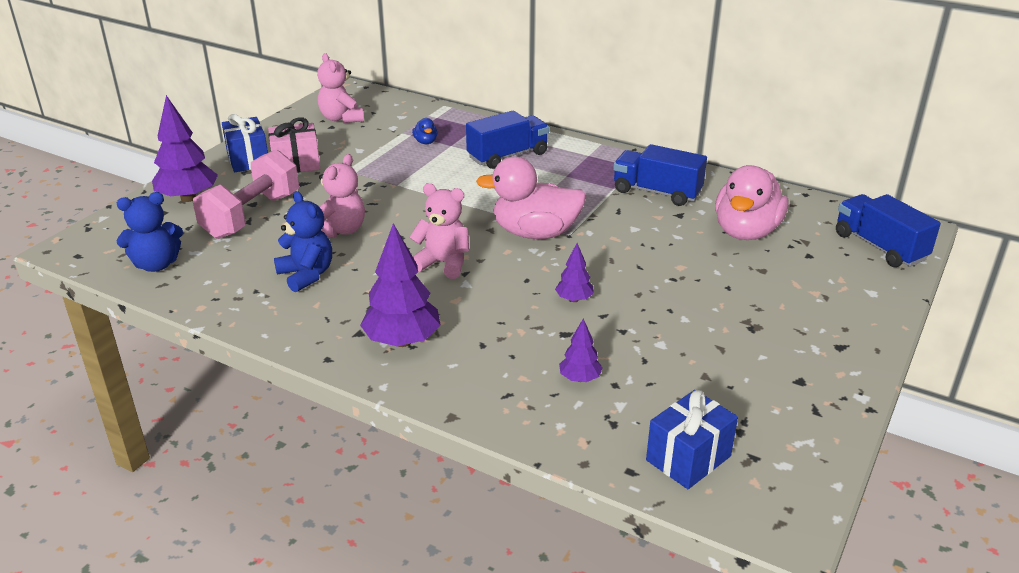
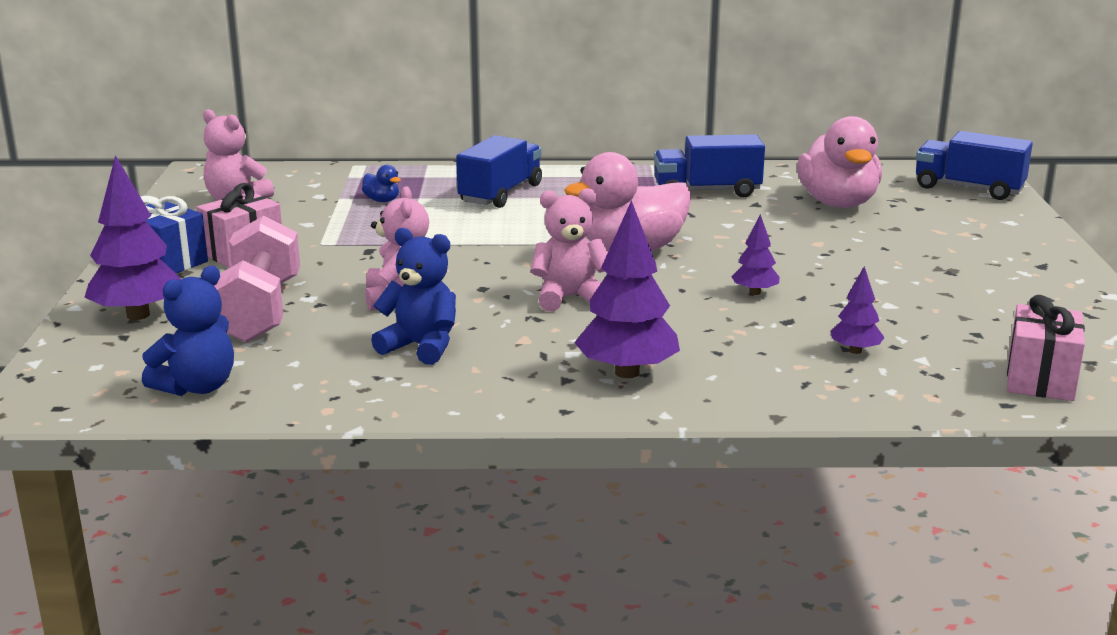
camera: 30 degrees left, 10 degrees down
(688, 458) = (1040, 379): blue gift -> pink gift

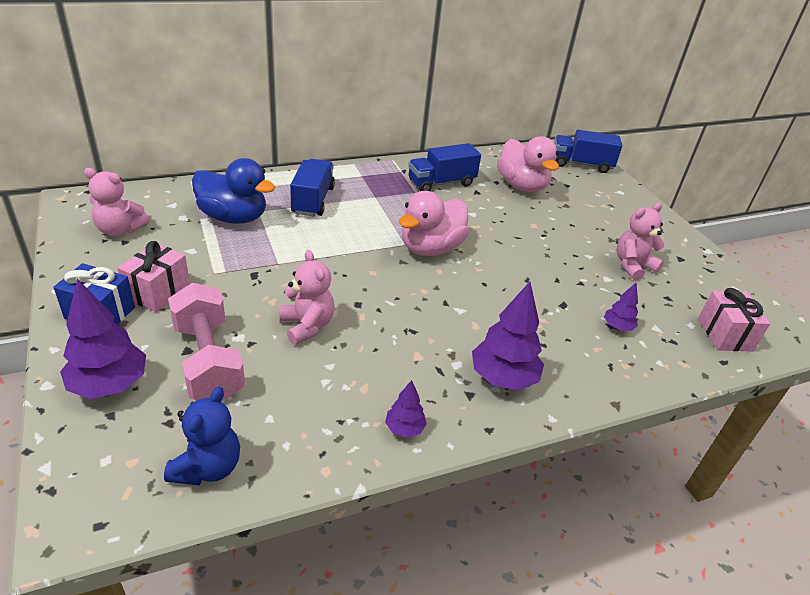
camera: 25 degrees left, 15 degrees up
(382, 200) = (233, 217): blue duck -> blue duck, size x2.41
(421, 347) = (352, 379): blue teddy bear -> none
(569, 298) = (421, 305): pink teddy bear -> pink teddy bear (633, 266)
(755, 292) = (528, 279): purple tree -> purple tree (404, 428)

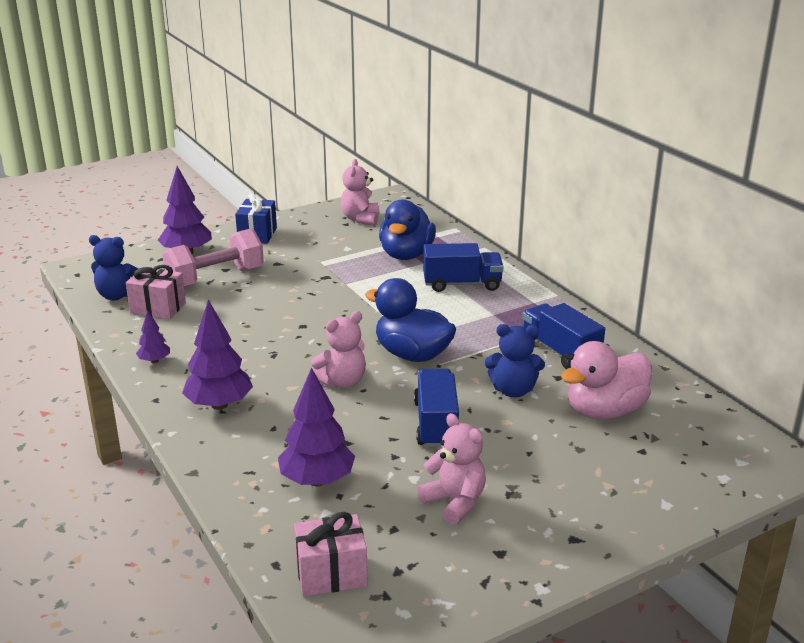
camera: 85 degrees right, 10 degrees down
(158, 292) = (288, 247): pink gift -> pink gift (158, 308)
(307, 326) = (265, 307): pink teddy bear -> pink teddy bear (342, 381)
(431, 248) = (412, 354): pink duck -> blue duck
(493, 213) = (513, 390): none -> blue teddy bear
(581, 164) = (726, 466): blue truck -> blue truck (436, 424)
(617, 327) = (317, 480): purple tree -> purple tree, size x1.92

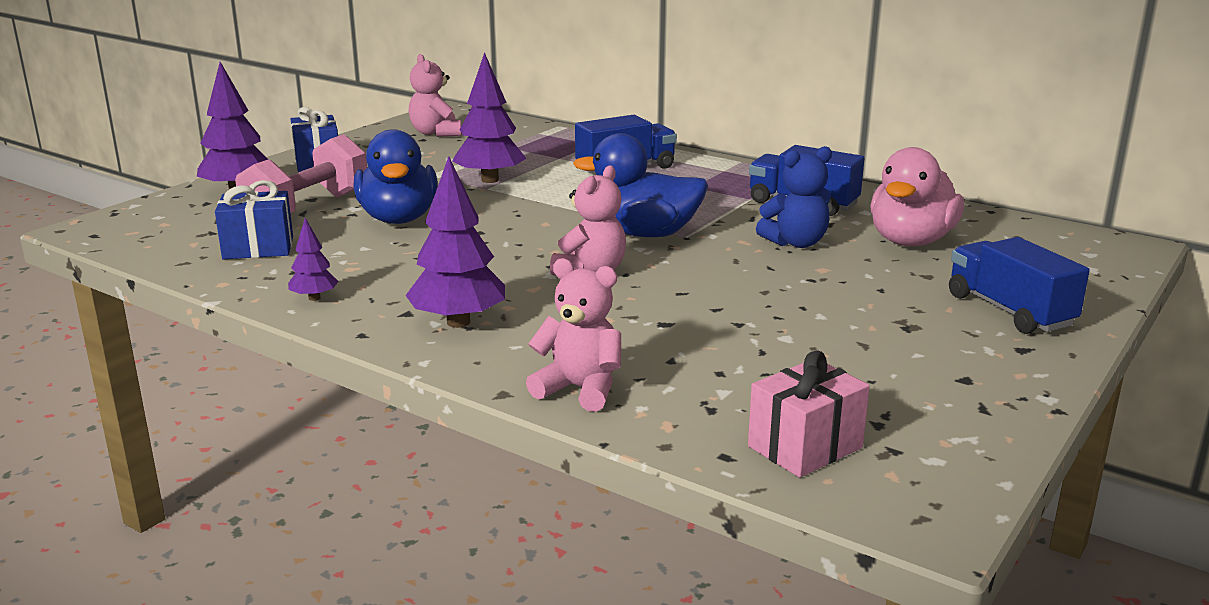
camera: 25 degrees left, 5 degrees down
(117, 295) = (182, 246): blue teddy bear -> none
(158, 308) = (258, 248): pink gift -> blue gift
(317, 480) = (675, 365): purple tree -> purple tree (490, 180)
(406, 255) = (530, 154): blue duck -> blue duck (398, 219)
(436, 424) = (749, 286): blue truck -> blue truck (1009, 311)
(454, 502) = (859, 348): pink teddy bear -> pink teddy bear (580, 389)

